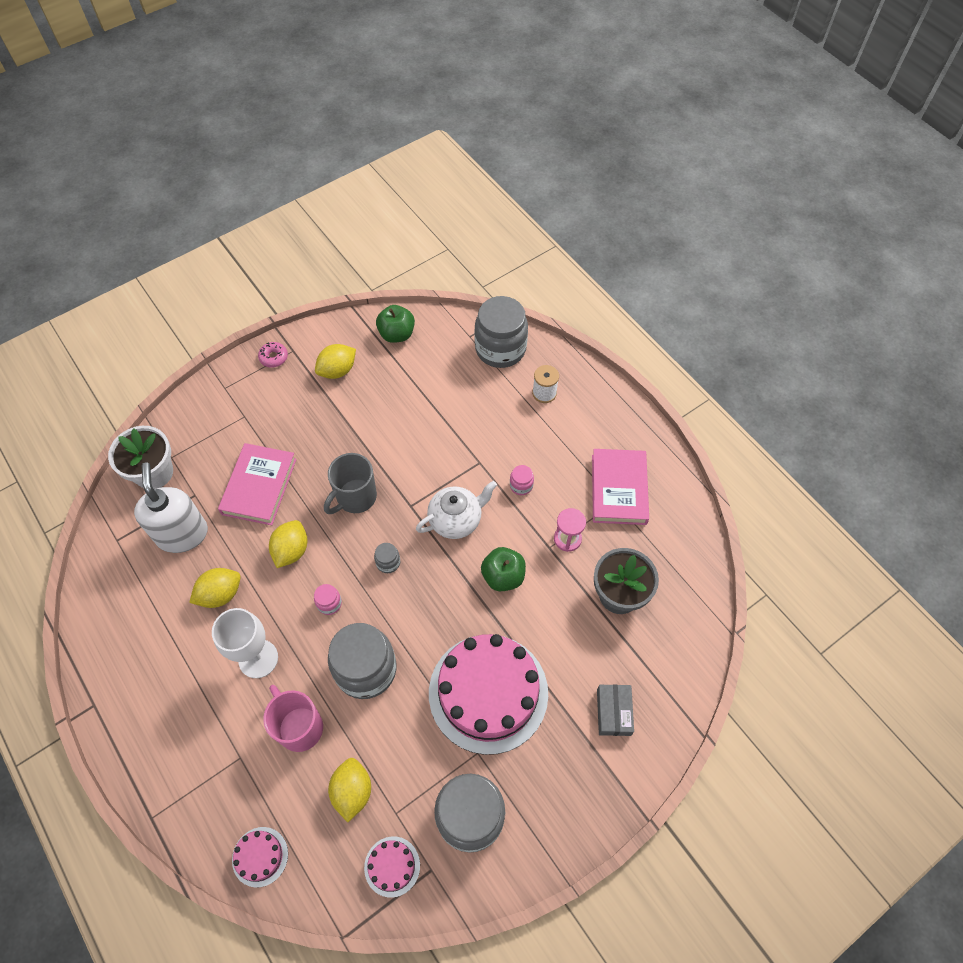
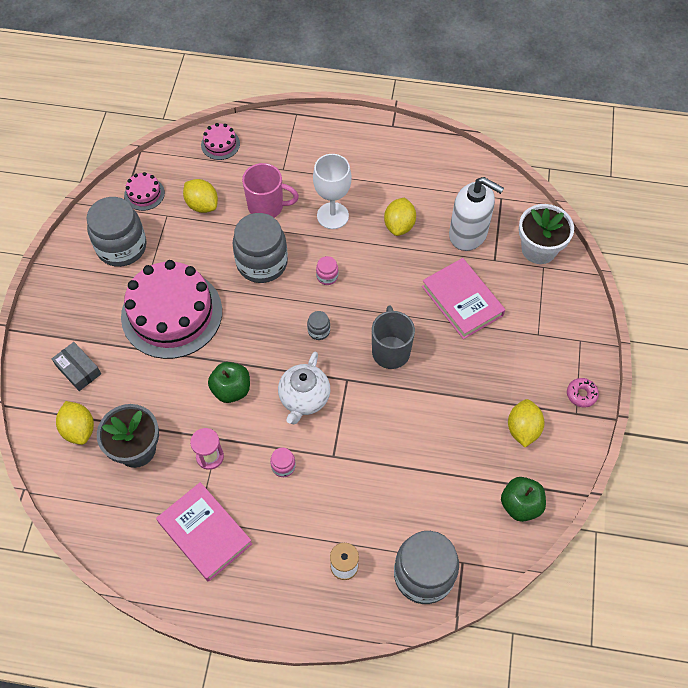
camera: 135 degrees right, 0 degrees up
(291, 550) = (389, 284): yellow lemon -> yellow lemon (79, 429)

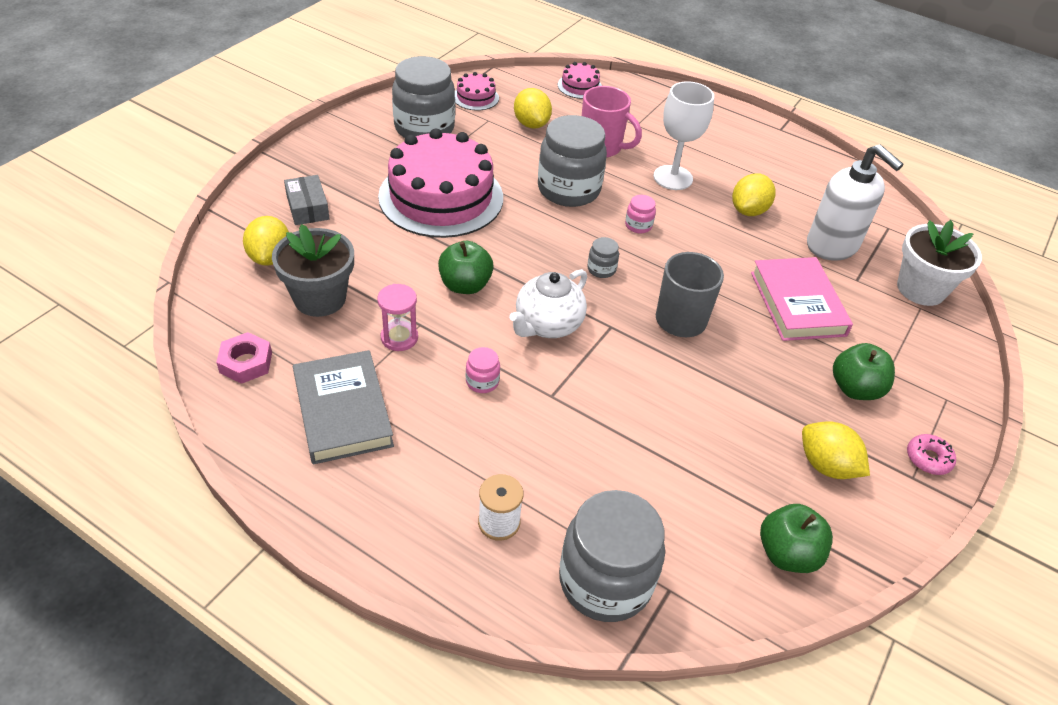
camera: 20 degrees right, 15 degrees down
(118, 526) = (246, 363): none -> pink nut
(205, 533) = (343, 411): pink book -> grey book
(522, 358) = (855, 389): none -> green apple
(523, 429) = (826, 465): yellow lemon -> yellow lemon turned 75 degrees counterclockwise

